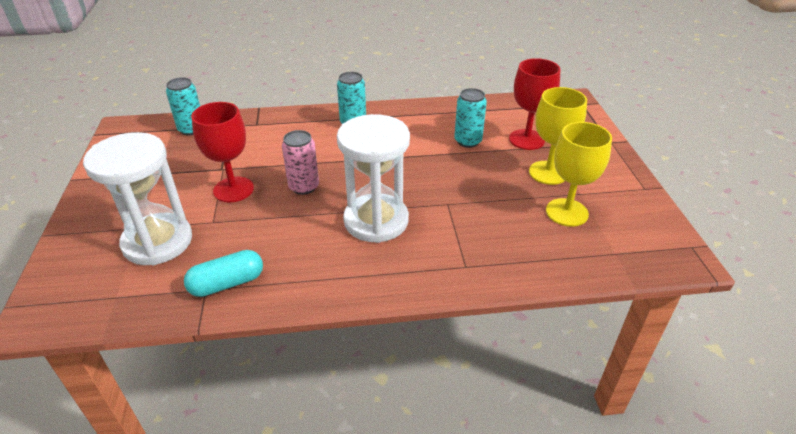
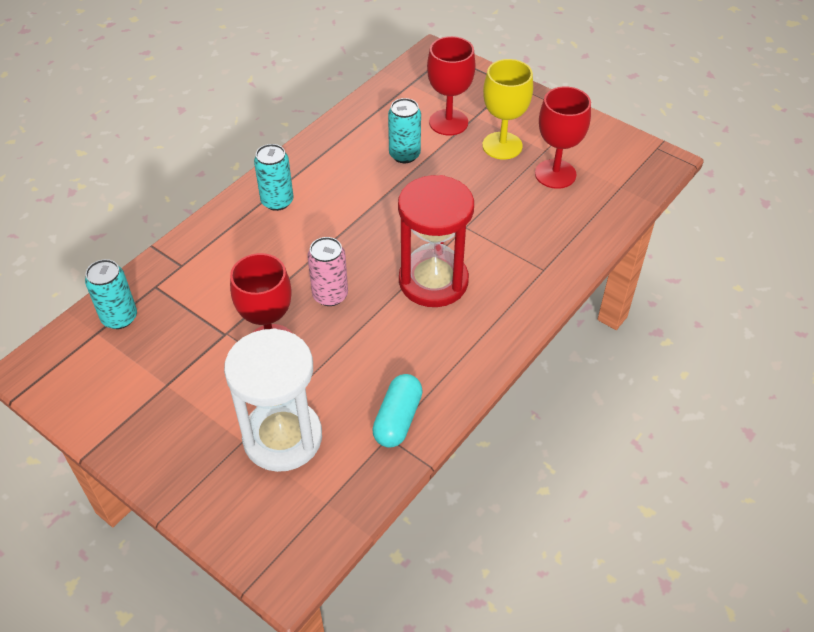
camera: 45 degrees left, 10 degrees up
(376, 221) = (433, 281): white hourglass -> red hourglass
(566, 212) = (555, 174): yellow goblet -> red goblet

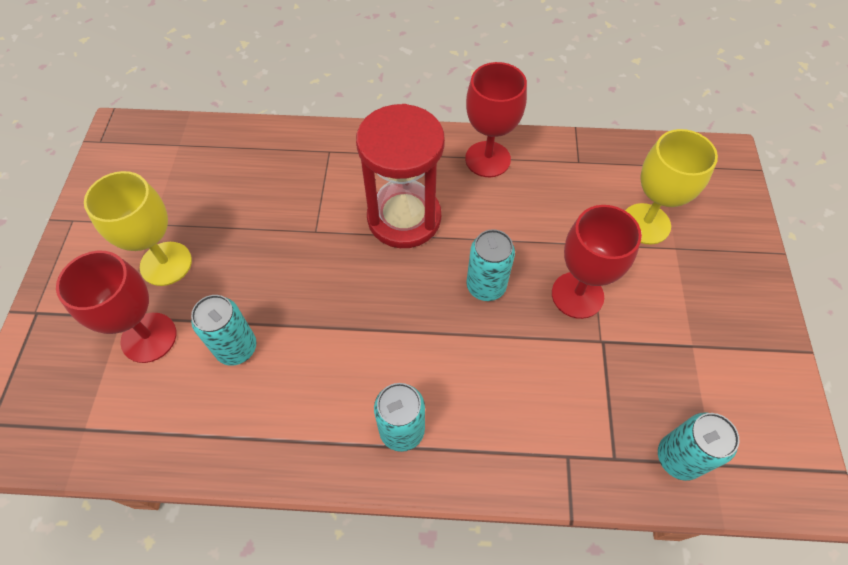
camera: 125 degrees left, 10 degrees up
(282, 437) = (645, 224): white hourglass -> yellow goblet
(330, 295) = (486, 286): pink can -> turquoise can
(397, 419) = (559, 164): turquoise capsule -> none
(555, 174) = (189, 199): red goblet -> red goblet (487, 159)

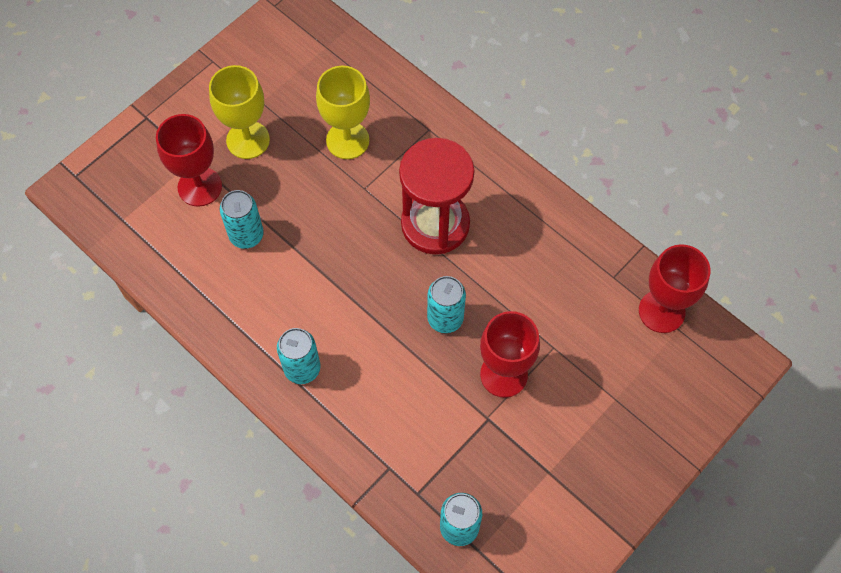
camera: 40 degrees right, 5 degrees up
(487, 159) = (543, 222): red goblet -> red goblet (661, 311)
(645, 224) = (612, 364): yellow goblet -> yellow goblet (347, 140)

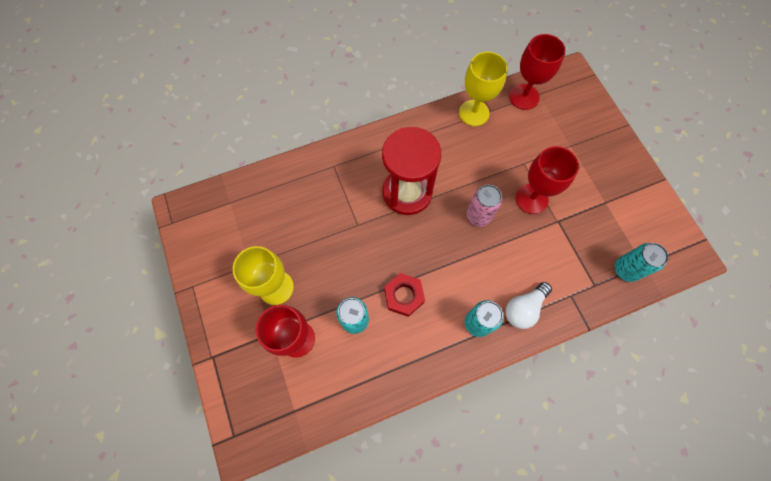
camera: 65 degrees left, 5 degrees up
(298, 274) = (404, 296): none -> red nut
(345, 415) = (523, 308): none -> white light bulb
(347, 140) = (314, 220): yellow goblet -> yellow goblet (474, 113)
(445, 318) = (478, 216): turquoise can -> pink can

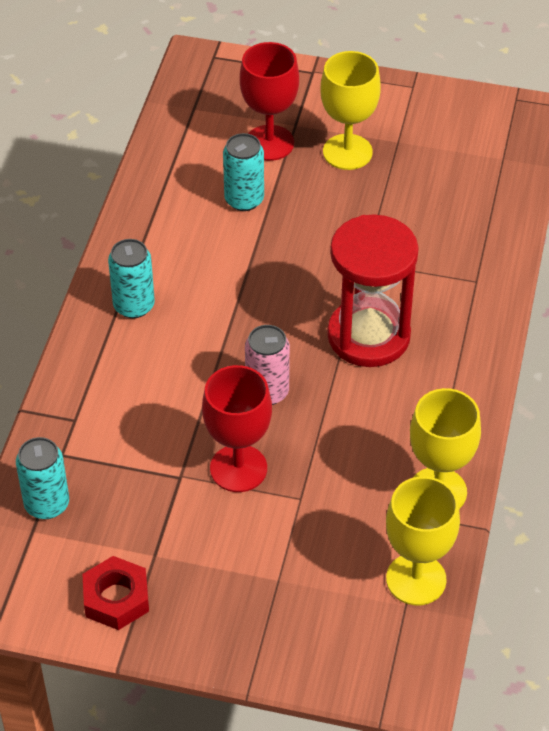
camera: 125 degrees right, 20 degrees down
(404, 296) = (231, 257): red nut -> red nut (116, 598)
(523, 308) = (107, 361): white light bulb -> none
(524, 97) = (416, 579): red goblet -> yellow goblet

